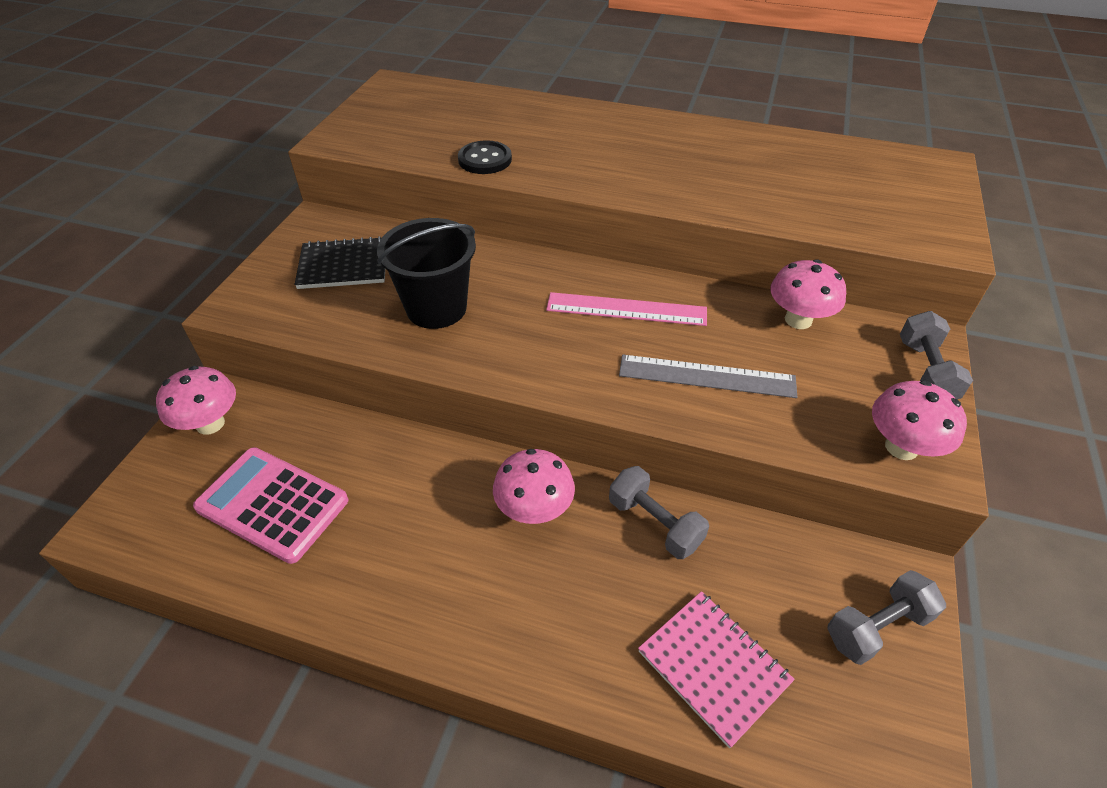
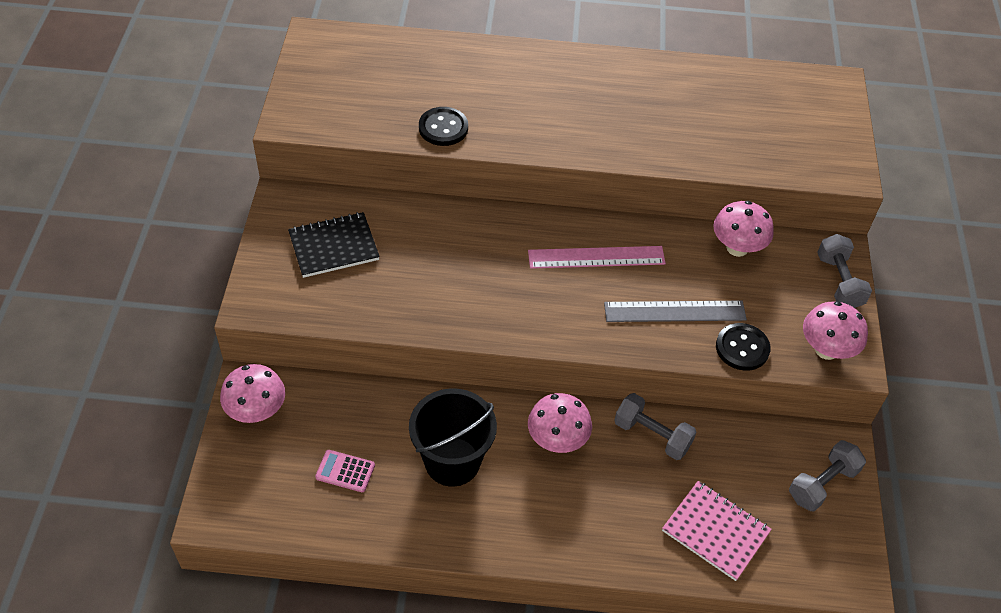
camera: 15 degrees left, 5 degrees up
(272, 504) = (345, 471): pink calculator -> pink calculator, size x0.48
(436, 308) = (435, 279): black bucket -> black bucket (452, 461)
(786, 429) = (742, 348): none -> black button

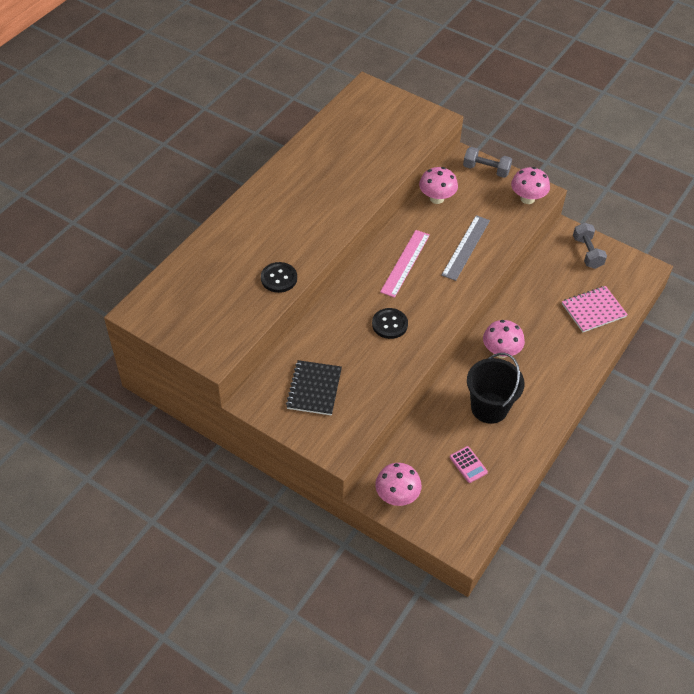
camera: 60 degrees left, 0 degrees up
(345, 471) = (468, 465): pink calculator -> pink calculator turned 75 degrees counterclockwise
(652, 435) = (520, 307): grey dumbbell -> none
(742, 348) = (507, 232): black button -> black button (389, 324)

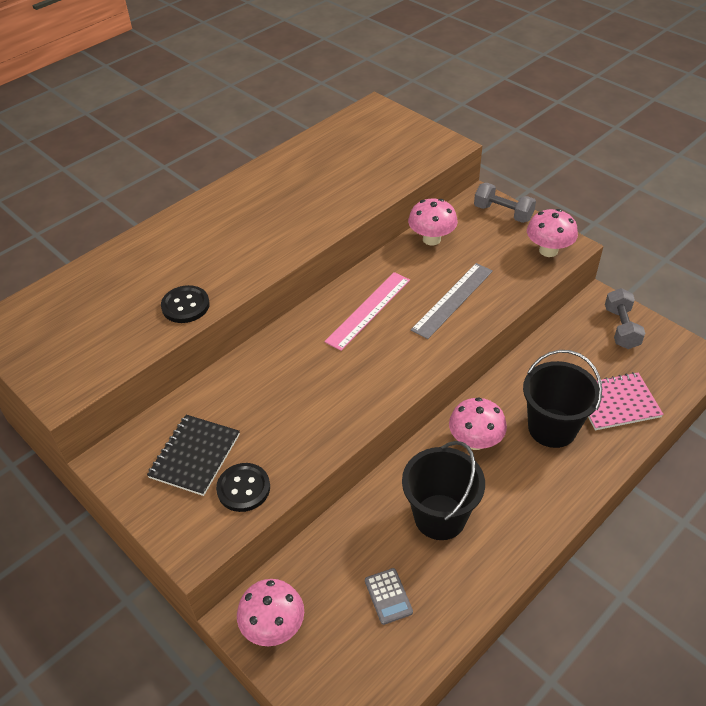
camera: 15 degrees right, 5 degrees down
(389, 324) = (323, 384): black button -> black button (243, 488)
(468, 465) = (388, 596): pink calculator -> grey calculator
(552, 335) = (552, 428): none -> black bucket

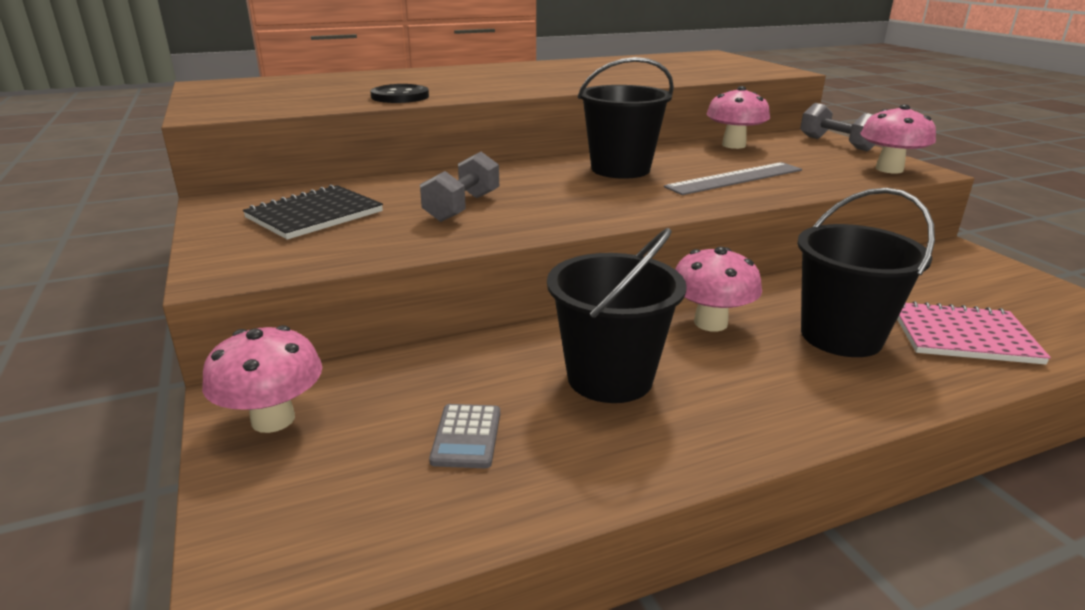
camera: 20 degrees right, 20 degrees down
(243, 488) = (341, 245): black button -> none
(368, 310) = (620, 169): pink ruler -> black bucket
(621, 328) = (988, 276): grey dumbbell -> grey dumbbell (462, 207)

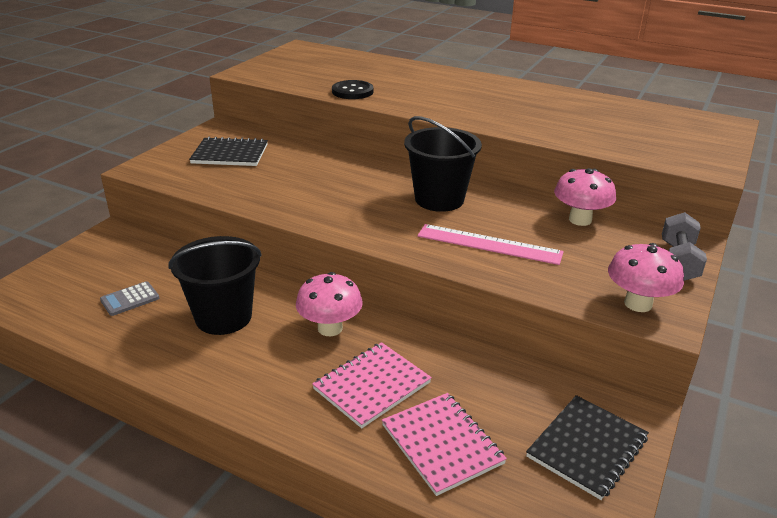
camera: 50 degrees right, 5 degrees up
(273, 419) = (102, 248): pink mushroom -> none
(462, 207) = (292, 182): grey dumbbell -> none
(735, 178) = (489, 244): grey ruler -> pink ruler
(841, 336) = (372, 386): black bucket -> pink notebook
(997, 282) = (587, 447): none -> black notebook

